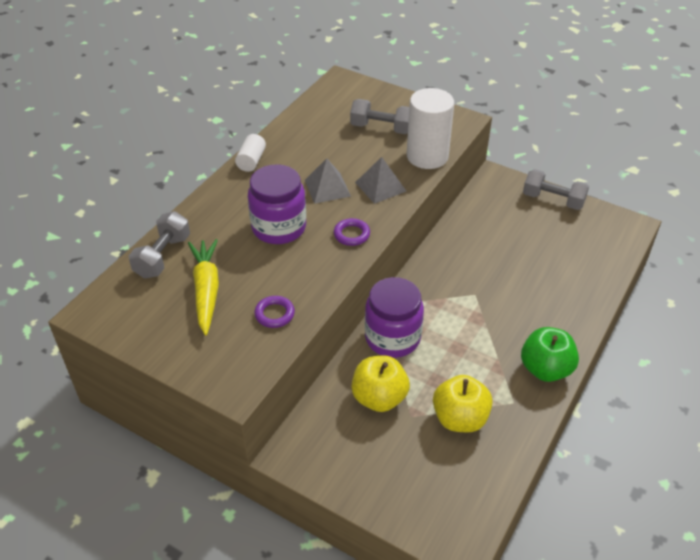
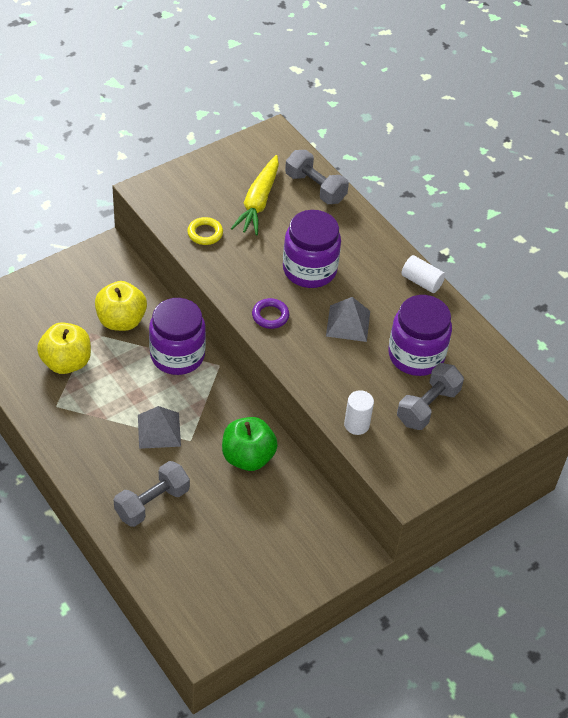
camera: 110 degrees right, 5 degrees up
(206, 290) = (258, 202): yellow carrot -> yellow carrot turned 90 degrees clockwise
(274, 314) = (205, 233): purple ring -> yellow ring
(335, 145) = (416, 355): none -> purple jar
(380, 186) = (327, 365): grey pyramid -> grey pyramid (159, 430)
(427, 156) = (356, 424): white cylinder -> white cylinder, size x0.51
(545, 369) = (72, 447): green apple -> green apple (248, 457)
(553, 200) = (286, 588): grey dumbbell -> grey dumbbell (152, 503)

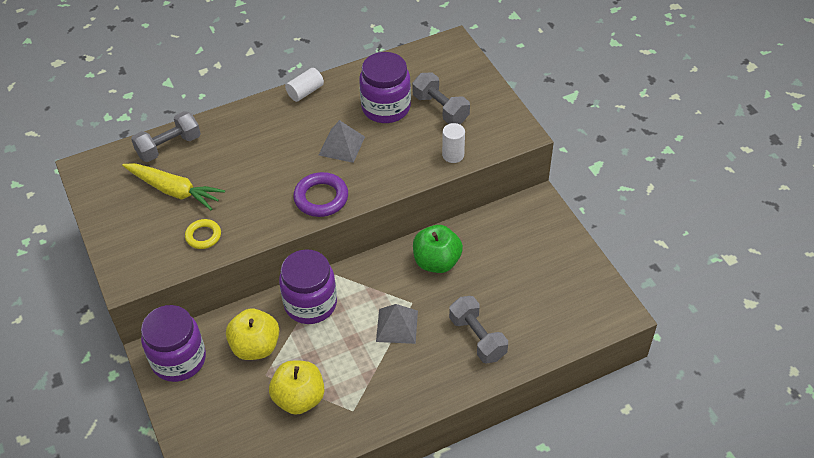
camera: 75 degrees left, 0 degrees up
(270, 316) = (321, 198): purple ring -> purple ring, size x1.56
(309, 270) = (272, 163): purple jar -> purple jar (179, 359)

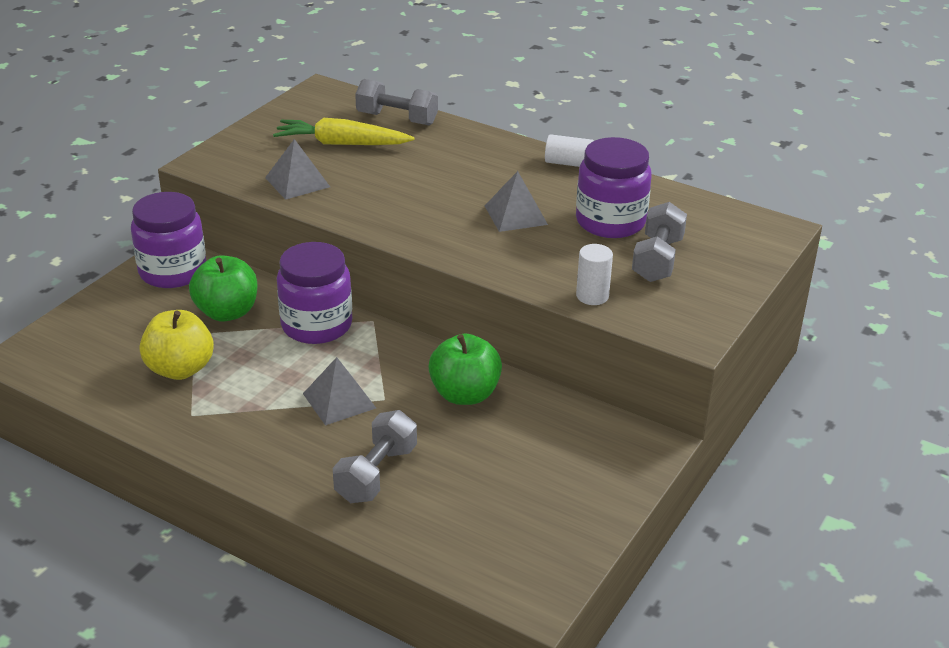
camera: 55 degrees right, 15 degrees down
(174, 190) = (341, 144): yellow carrot -> yellow carrot turned 105 degrees clockwise
(203, 236) = (297, 182): yellow ring -> grey pyramid
(255, 347) = (227, 312): yellow apple -> green apple
(321, 198) = (423, 230): purple ring -> none

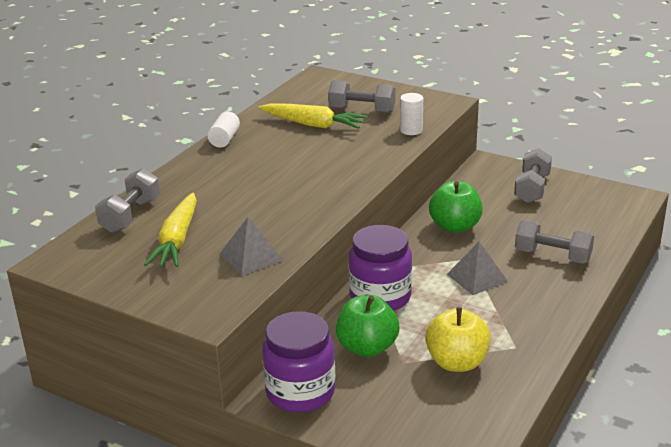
camera: 90 degrees left, 5 degrees down
(515, 215) = (305, 157): grey pyramid -> none
(568, 481) = (532, 188): none -> grey dumbbell
(610, 222) = (313, 124): purple jar -> yellow carrot

